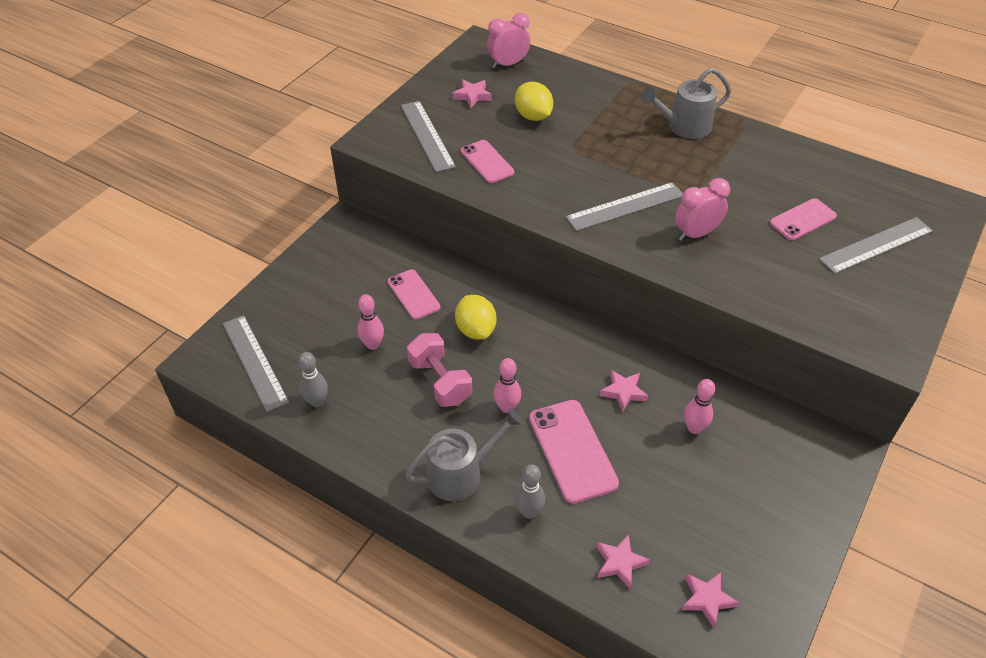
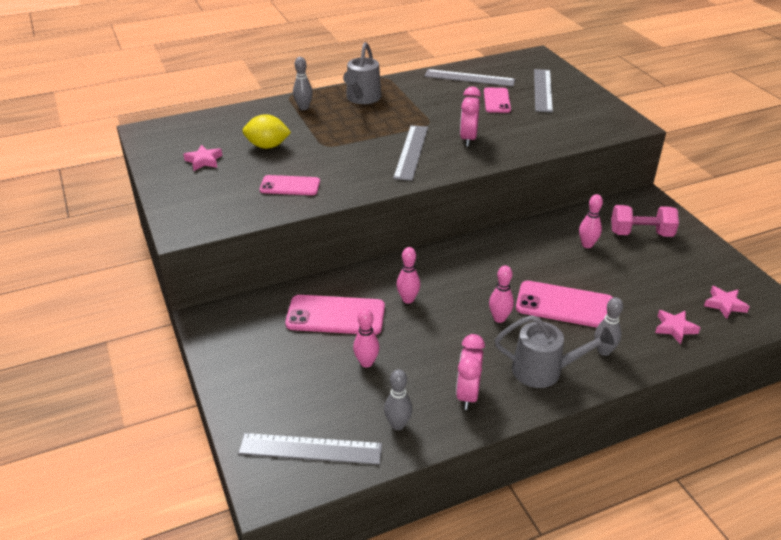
camera: 55 degrees left, 10 degrees down
(413, 294) = (335, 315): pink phone -> pink phone, size x1.56
(427, 135) = (219, 200): grey ruler -> grey ruler (469, 78)
(440, 381) = (442, 341): pink dumbbell -> pink dumbbell (641, 233)
(461, 474) = (543, 370): grey watering can -> grey watering can turned 90 degrees clockwise
(476, 330) = (408, 299): yellow lemon -> pink bowling pin
(508, 64) = (191, 131): pink clock -> pink clock (467, 395)
(621, 102) = (303, 108): none -> grey bowling pin
(623, 392) = (532, 259): pink star -> none

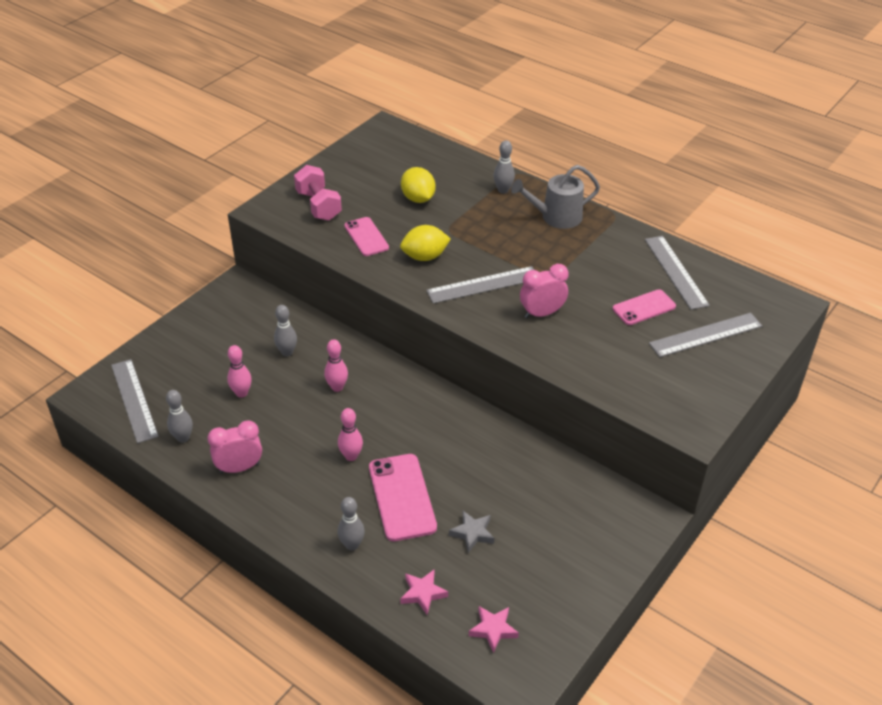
camera: 60 degrees right, 5 degrees up
(204, 161) = (366, 176): pink star -> none
(335, 315) = (287, 352): pink phone -> grey bowling pin
(348, 166) = (425, 257): none -> yellow lemon
(543, 370) = (298, 508): grey watering can -> none
(587, 245) = (517, 487): pink bowling pin -> none
(623, 282) = (472, 533): none -> grey star
(641, 233) = (574, 527): pink dumbbell -> pink dumbbell (318, 206)

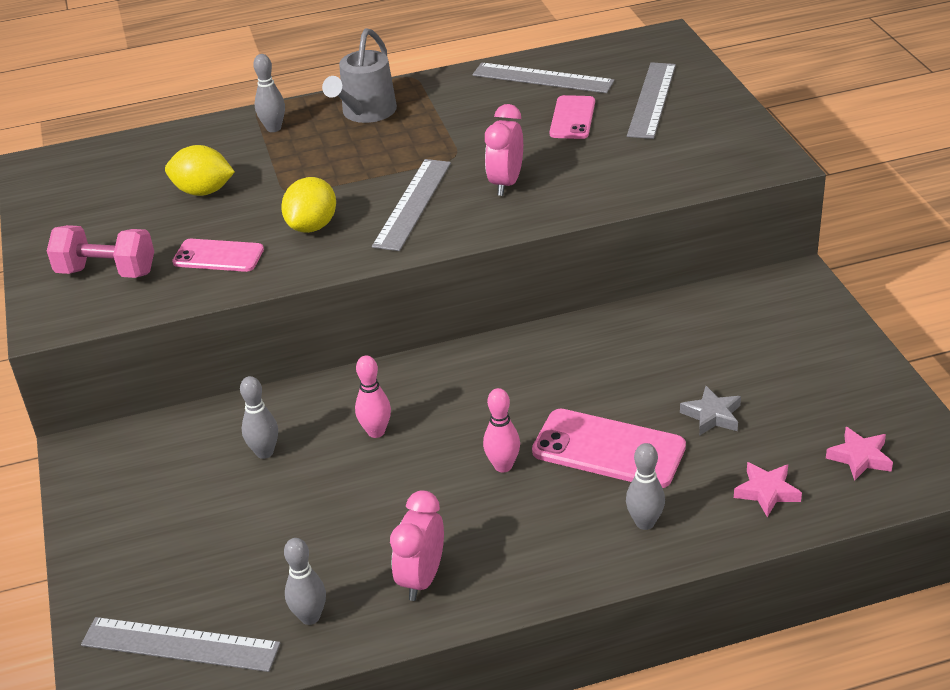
camera: 50 degrees left, 5 degrees down
(241, 393) = (290, 525): pink bowling pin -> none

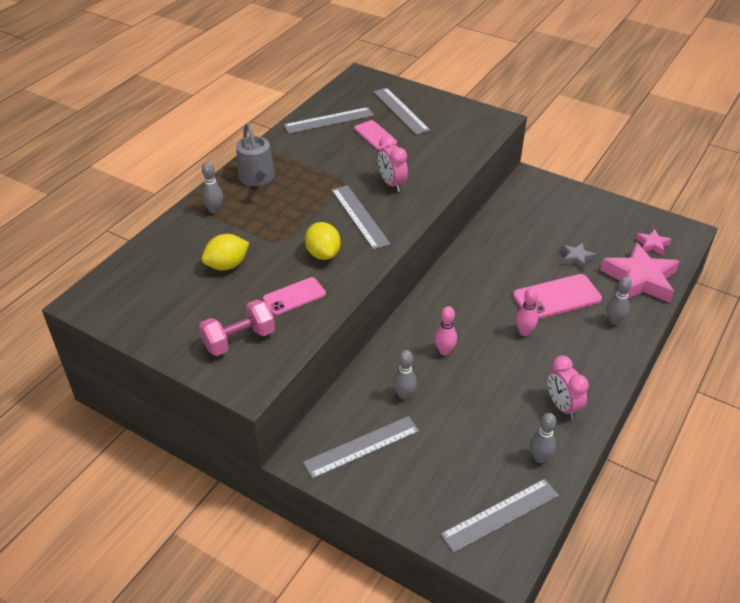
camera: 45 degrees left, 5 degrees up
(149, 478) = (361, 446): none -> grey ruler
(767, 492) = (640, 279): pink star -> pink star, size x2.15

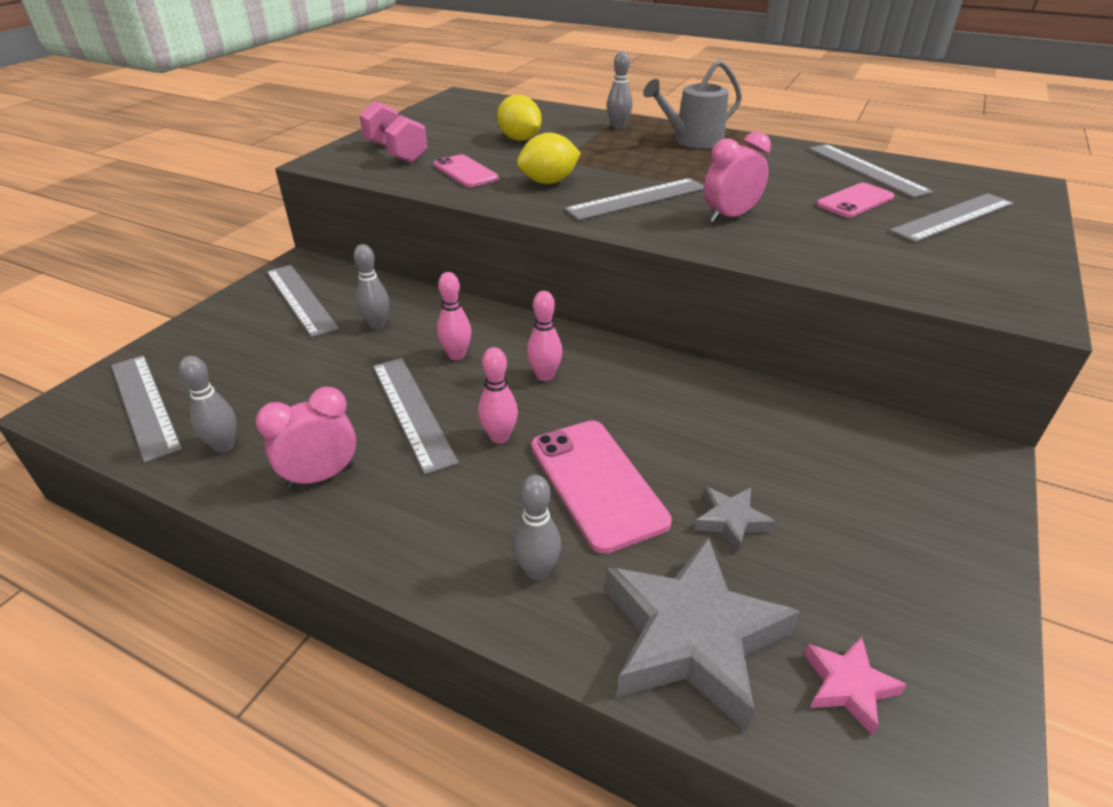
camera: 85 degrees right, 5 degrees down
(467, 311) = (544, 375): none -> pink bowling pin
(503, 370) = (412, 411): none -> grey ruler
(640, 279) = (691, 637): pink star -> grey star

